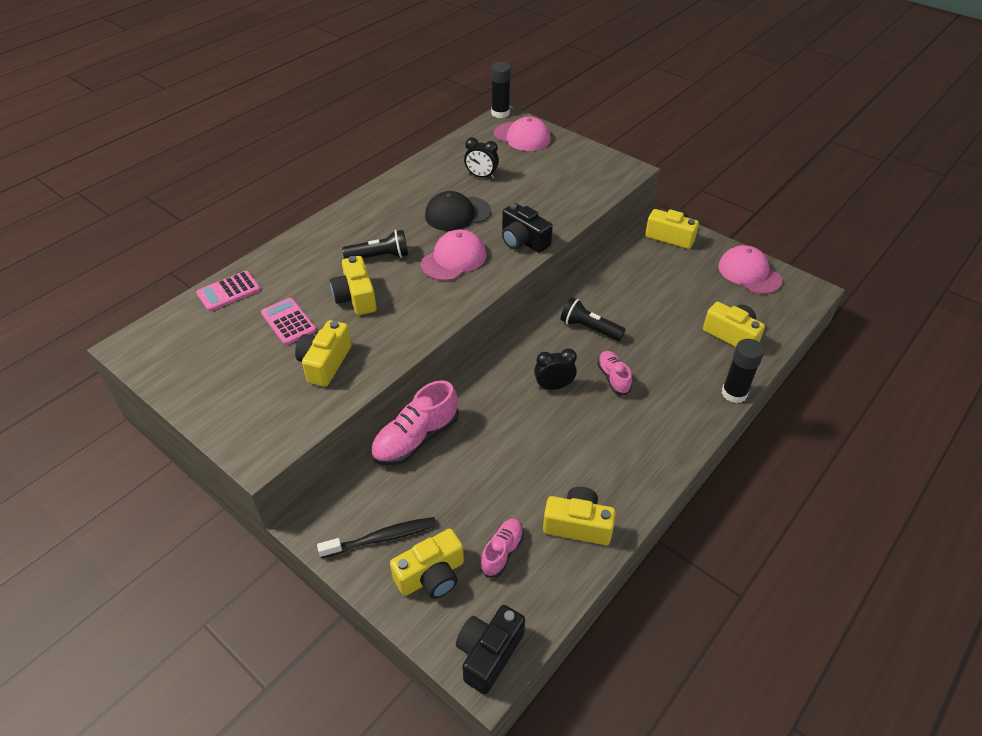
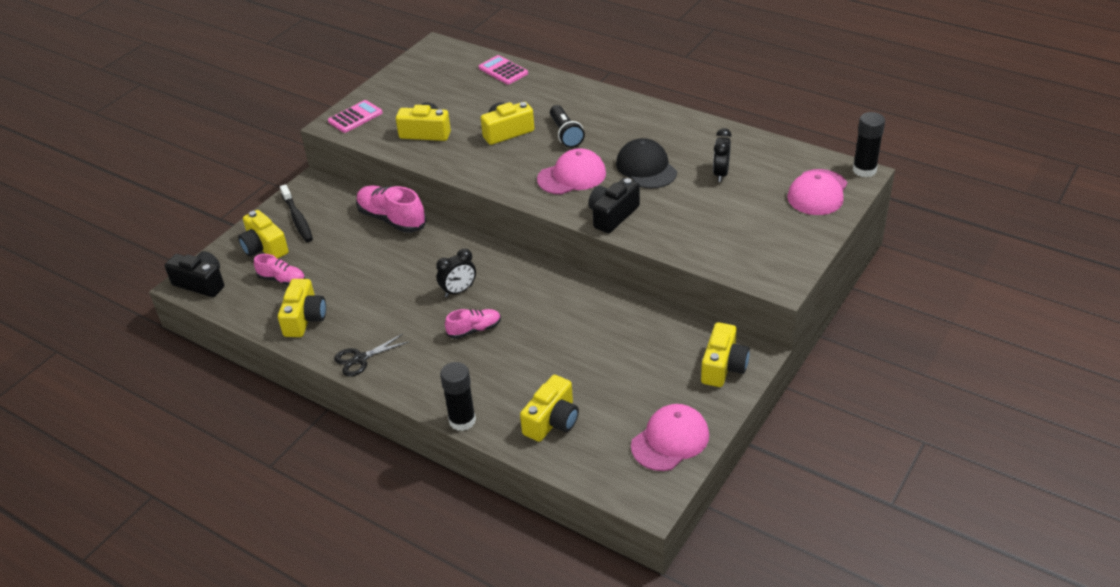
camera: 85 degrees right, 5 degrees down
(288, 322) = (471, 106): pink calculator -> pink calculator (355, 117)
(454, 259) = (572, 176): pink cap -> pink cap turned 60 degrees counterclockwise
(554, 386) = (458, 291): black clock -> black clock turned 75 degrees clockwise
(589, 328) = (543, 308): black flashlight -> none
(649, 471) = (360, 359): none -> black scissors

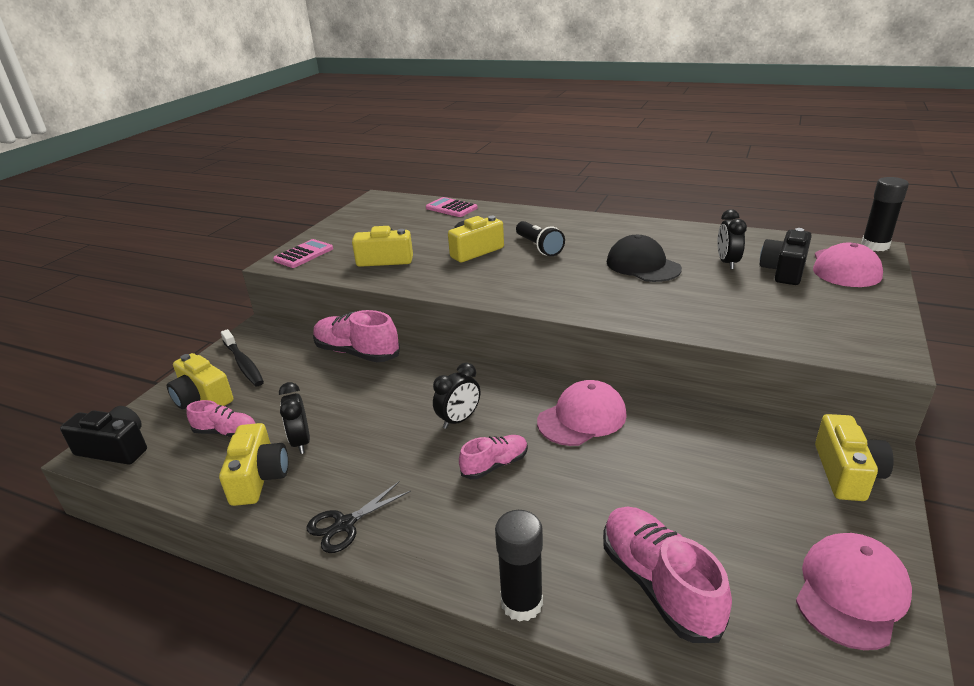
camera: 10 degrees left, 10 degrees down
(337, 294) = (301, 442): none -> black clock
(552, 421) = (659, 584): yellow camera -> pink shoe
(572, 176) = (565, 280): pink cap -> pink cap (582, 418)
(612, 215) = (632, 310): black camera -> black camera (784, 271)

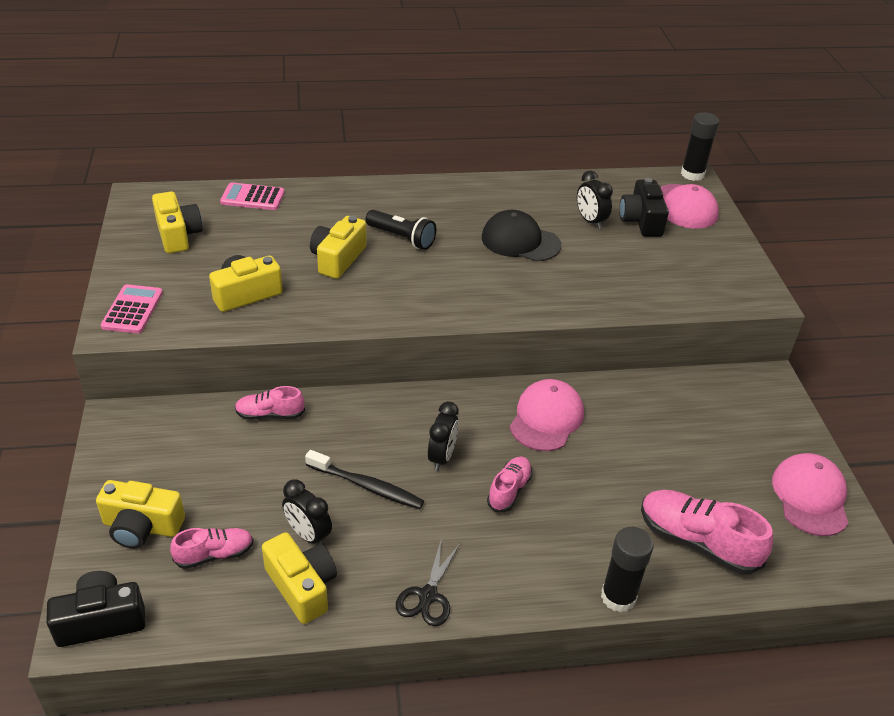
camera: 35 degrees left, 10 degrees up
(243, 363) = (146, 469): black toothbrush -> black toothbrush (366, 486)
(357, 353) = (270, 414): pink shoe -> pink shoe, size x0.58
(846, 473) = (761, 403): yellow camera -> yellow camera (178, 235)

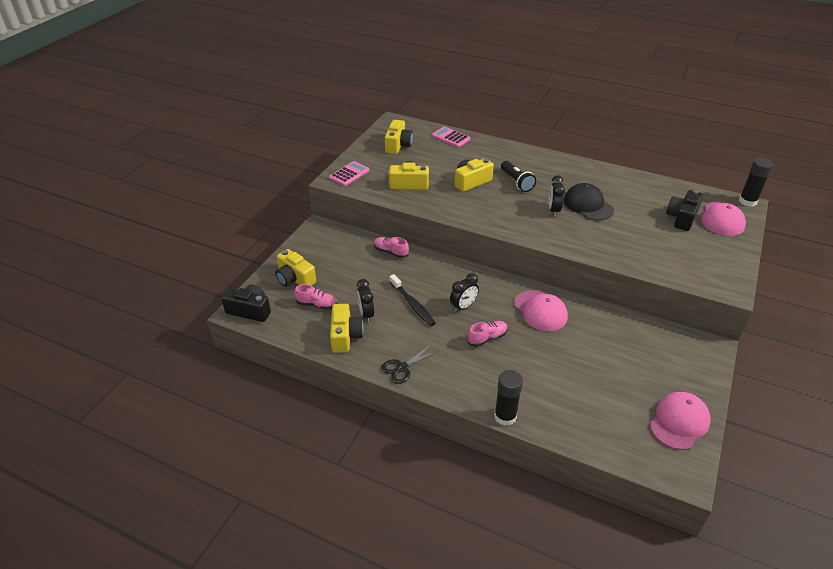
camera: 35 degrees right, 0 degrees up
(546, 418) = (540, 311): pink cap -> pink cap turned 90 degrees clockwise
(590, 221) = (645, 208): black clock -> black clock (553, 210)
(697, 542) = (578, 412): pink shoe -> none

